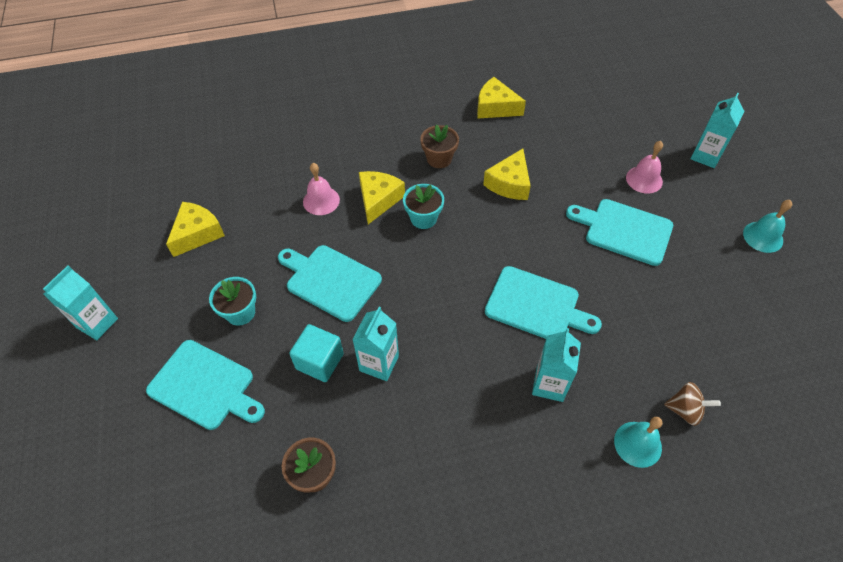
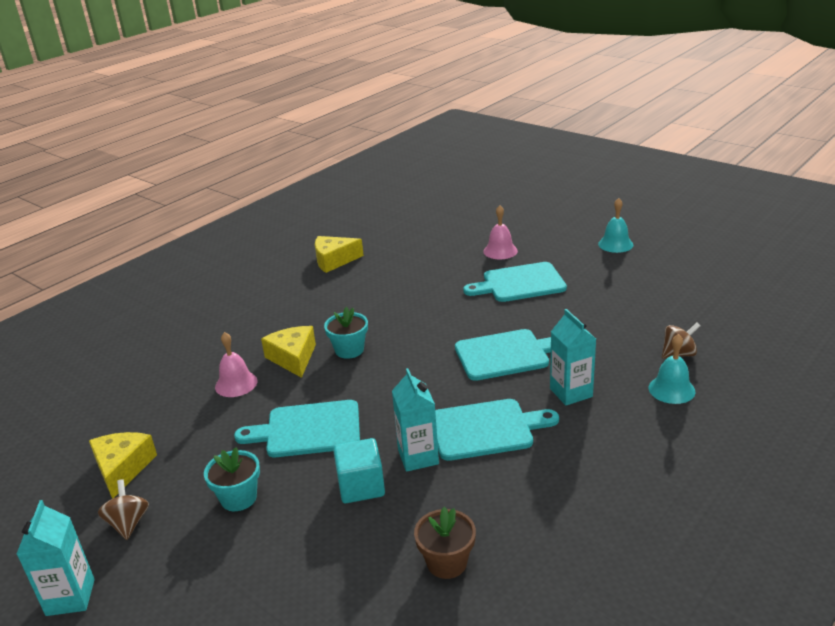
camera: 35 degrees left, 25 degrees down
(166, 286) = (128, 523): none -> brown spinning top
(205, 386) = (261, 570): turquoise cutting board -> turquoise cutting board (486, 429)
(439, 159) = (320, 309): brown flower pot -> none
(509, 183) = (399, 297): yellow cheese -> none
(705, 156) = (528, 221): turquoise carton -> none

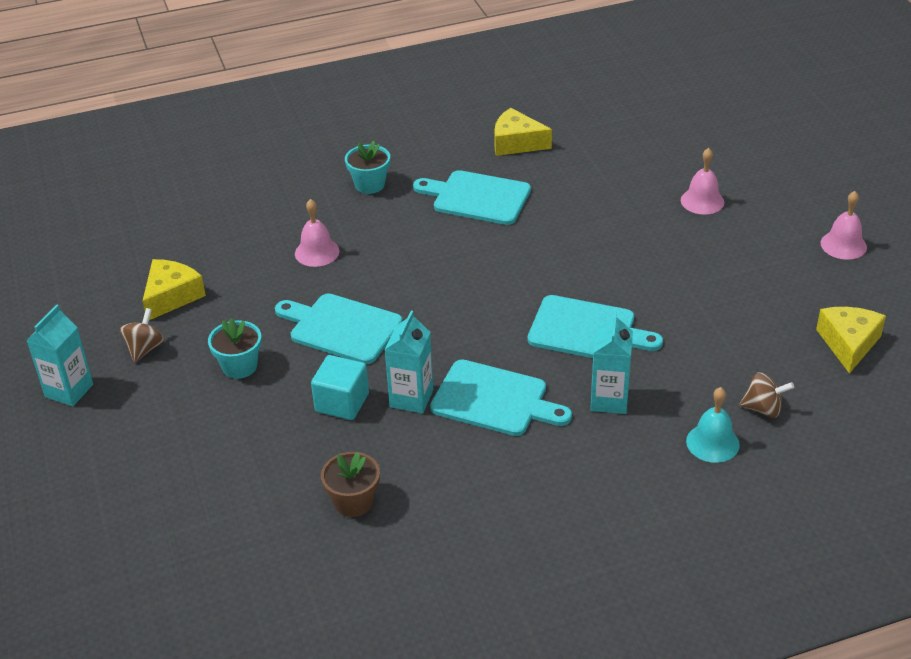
camera: 30 degrees right, 10 degrees up
(293, 358) = (386, 246): yellow cheese -> yellow cheese (848, 344)
(349, 350) = (443, 259): turquoise flower pot -> turquoise flower pot (369, 184)
(520, 283) = (682, 252): turquoise cutting board -> turquoise cutting board (477, 197)
(615, 244) = (843, 245): turquoise bell -> pink bell

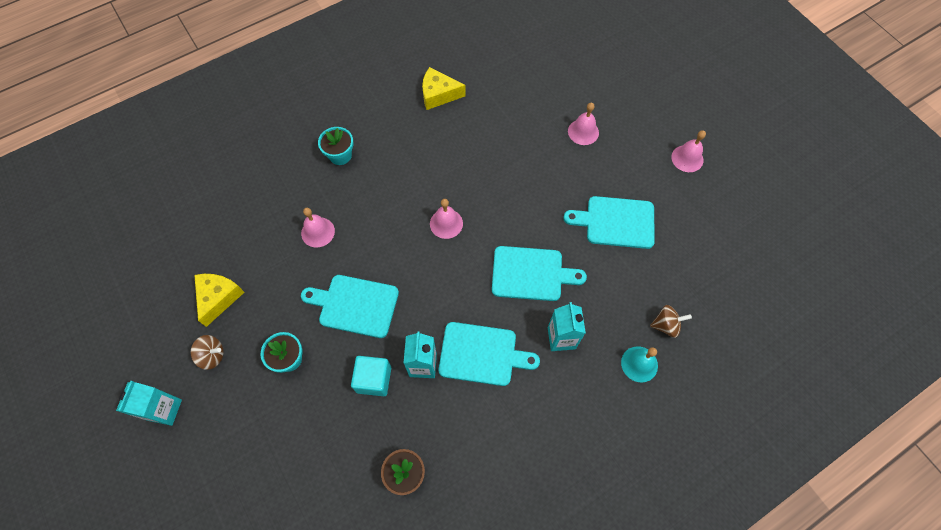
camera: 15 degrees left, 25 degrees up
(145, 349) = (212, 355): brown spinning top -> brown spinning top turned 90 degrees clockwise
(477, 197) = (423, 155): turquoise cutting board -> turquoise cutting board (616, 222)
(487, 266) = (446, 223): none -> pink bell
(848, 344) = (709, 252): yellow cheese -> none

